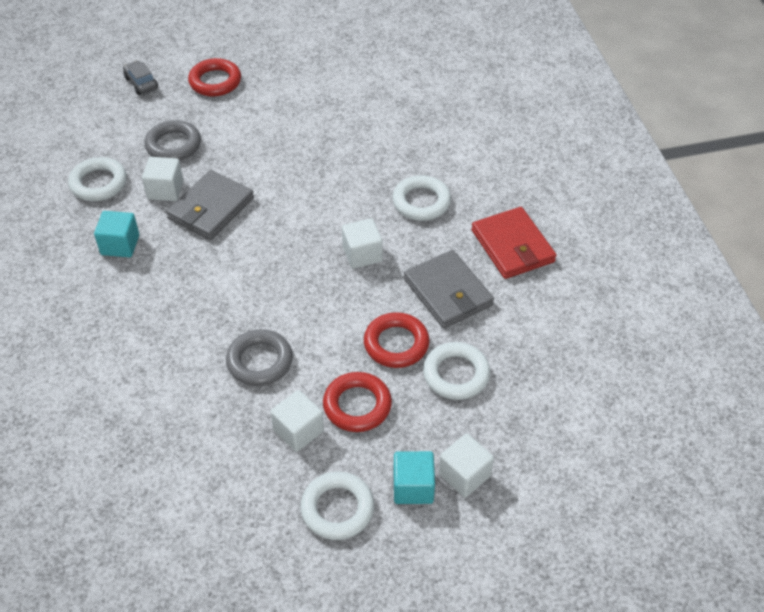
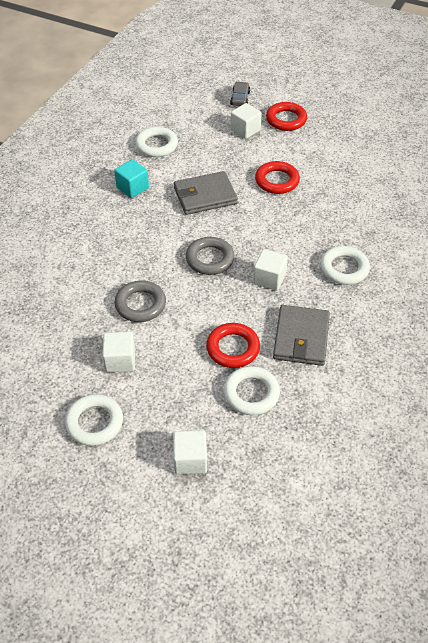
camera: 40 degrees right, 0 degrees up
(165, 190) = (190, 170): white cube -> white cube (245, 130)
(173, 145) = (221, 145): grey ring -> grey ring (210, 259)
(357, 405) = (169, 370): red ring -> red ring (277, 181)
(413, 487) = (151, 443): turquoise cube -> none
(512, 246) = (379, 336): red wallet -> none

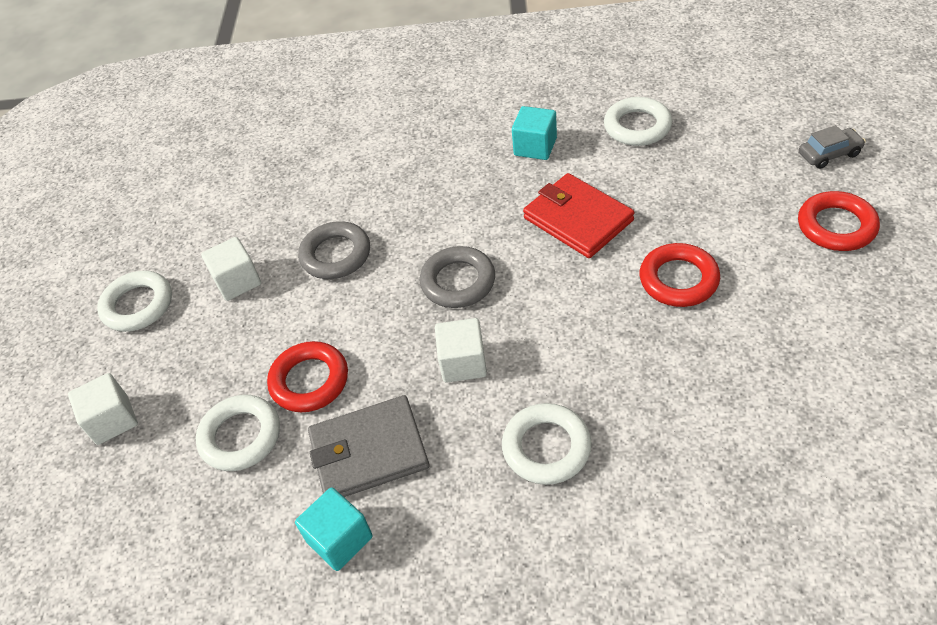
camera: 70 degrees right, 0 degrees up
(205, 196) = (578, 219): grey wallet -> red wallet
(245, 130) = (761, 193): white cube -> none
(349, 368) = (340, 539): none -> turquoise cube

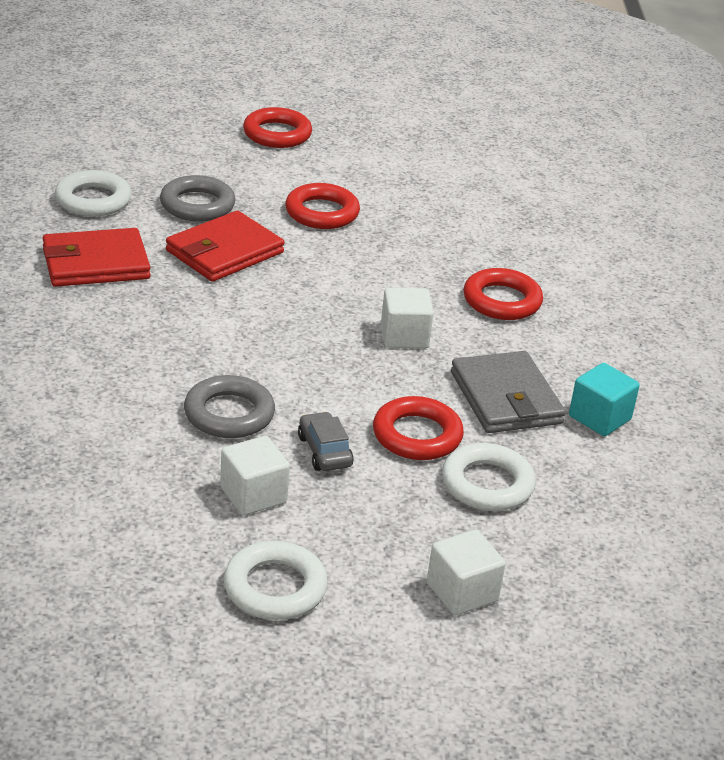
camera: 100 degrees left, 15 degrees down
(458, 281) = (294, 331): grey ring -> grey ring (197, 205)
(535, 147) = (96, 263): turquoise cube -> red wallet
(546, 447) = (502, 301): white ring -> red ring
(829, 154) = (184, 118): grey car -> grey car (324, 451)

